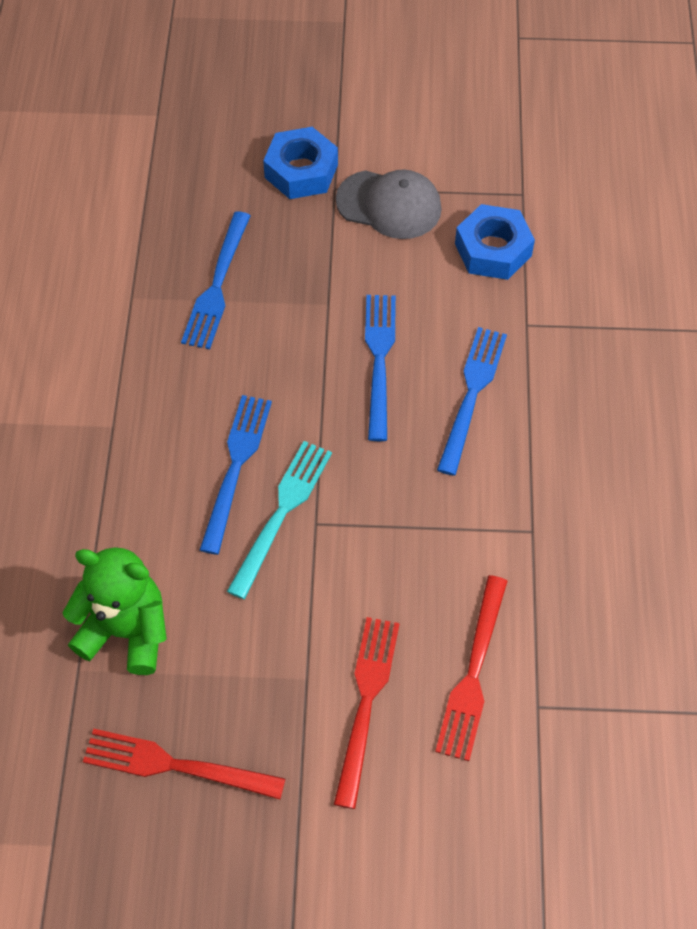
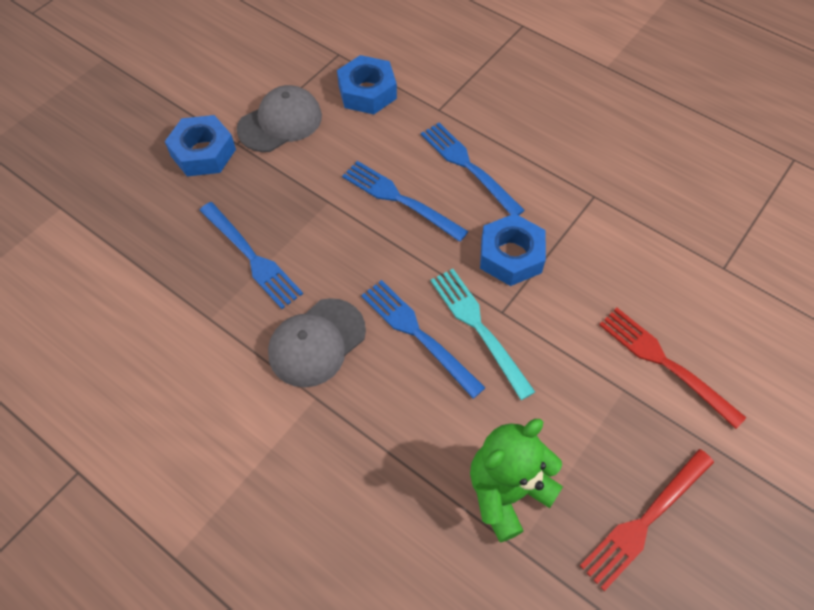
camera: 55 degrees left, 0 degrees up
(167, 392) = (316, 342): none -> grey cap
(389, 495) = (511, 256): none -> blue nut
(473, 674) = (680, 289): red fork -> none

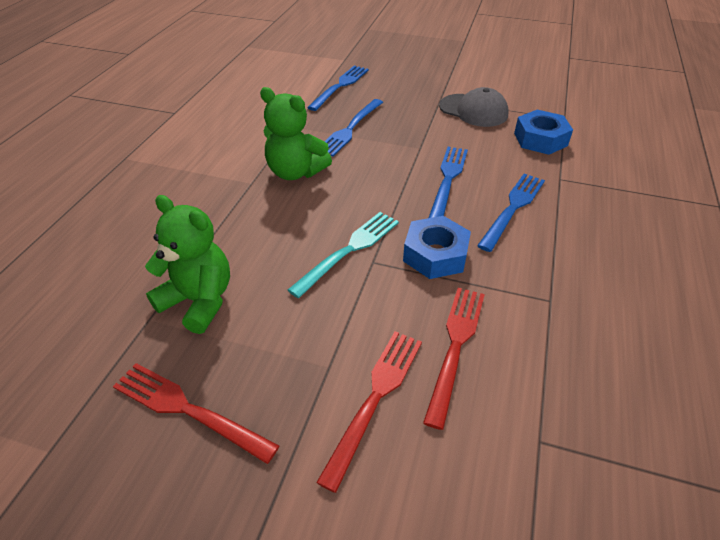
camera: 70 degrees right, 15 degrees down
(203, 152) = (421, 90): blue nut -> none
(316, 342) = (295, 172): grey cap -> green teddy bear
(417, 334) = (326, 217): blue fork -> blue fork (340, 86)
(625, 284) = (455, 345): none -> red fork

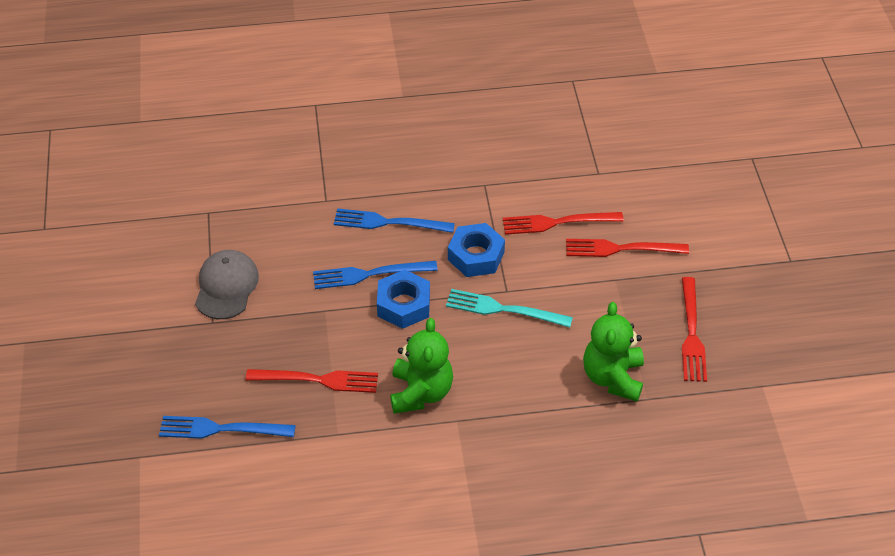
camera: 115 degrees left, 5 degrees up
(350, 129) = (318, 380): blue fork -> red fork
(540, 139) = (262, 223): blue nut -> blue nut (404, 305)

